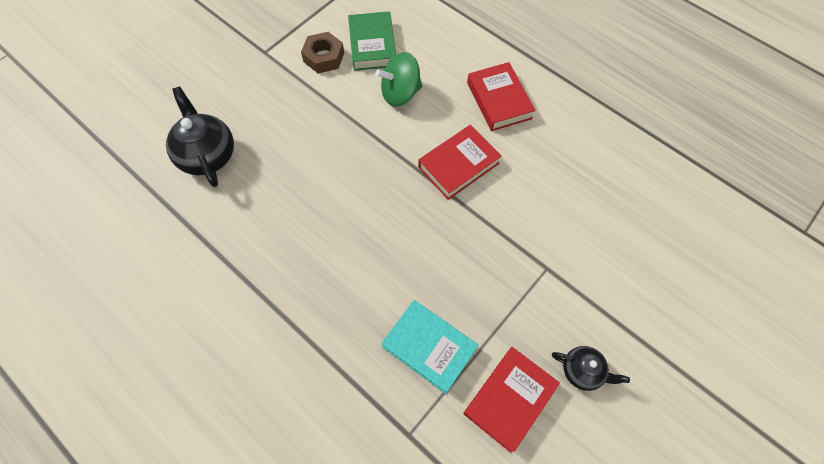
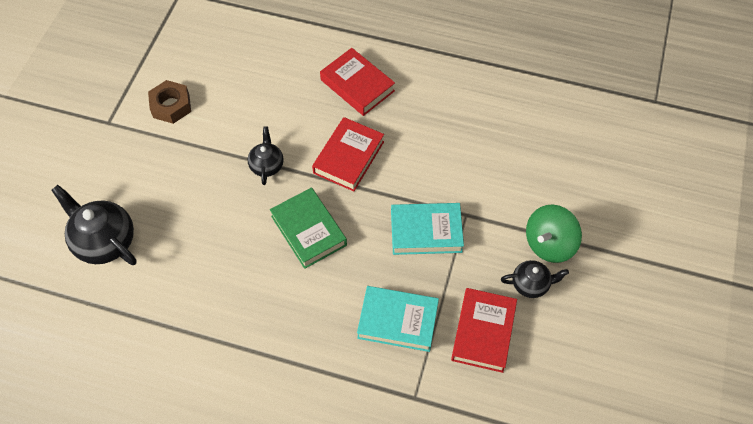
camera: 25 degrees left, 5 degrees down
(372, 45) = (213, 77): green book -> green book (309, 230)
(380, 143) = (267, 165): none -> black teapot
(400, 93) = (263, 112): green spinning top -> green spinning top (549, 244)
(499, 269) = (426, 231): none -> turquoise book

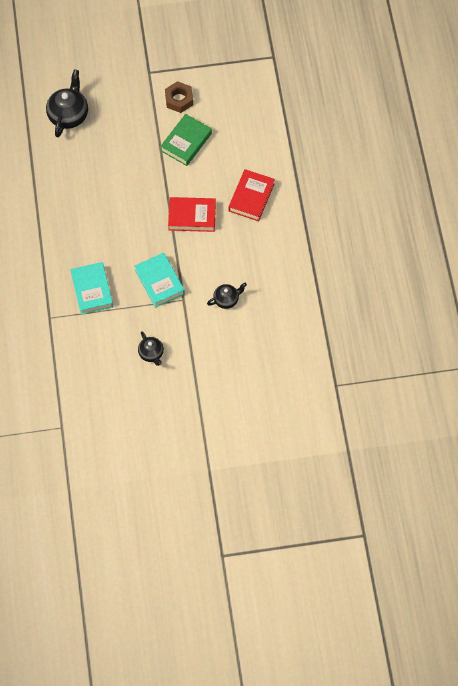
camera: 65 degrees right, 5 degrees up
(267, 165) = (162, 174): black teapot -> black teapot (226, 299)
(309, 230) = (128, 217): green book -> green book (186, 142)
(483, 332) = (106, 338): red book -> none
(549, 244) = (185, 354): green spinning top -> none

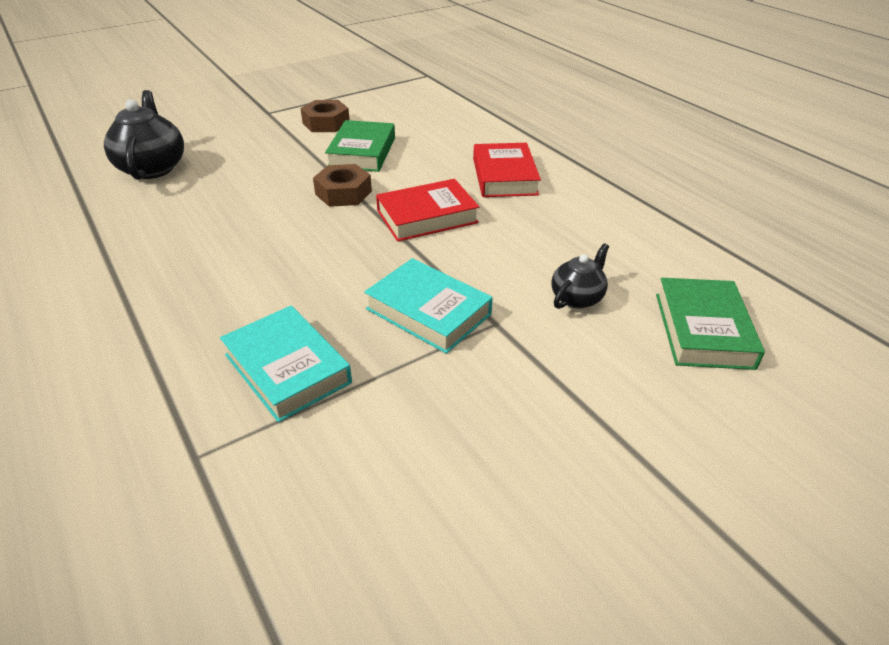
camera: 25 degrees left, 25 degrees down
(151, 353) = (497, 441): black teapot -> none
(159, 179) = (343, 193): none -> brown nut
(265, 338) = (703, 330): none -> green book

